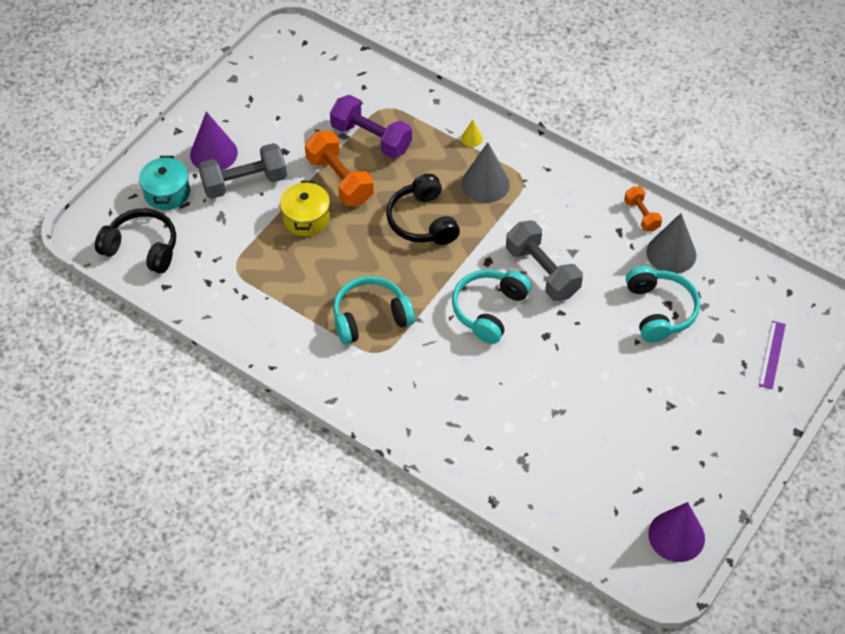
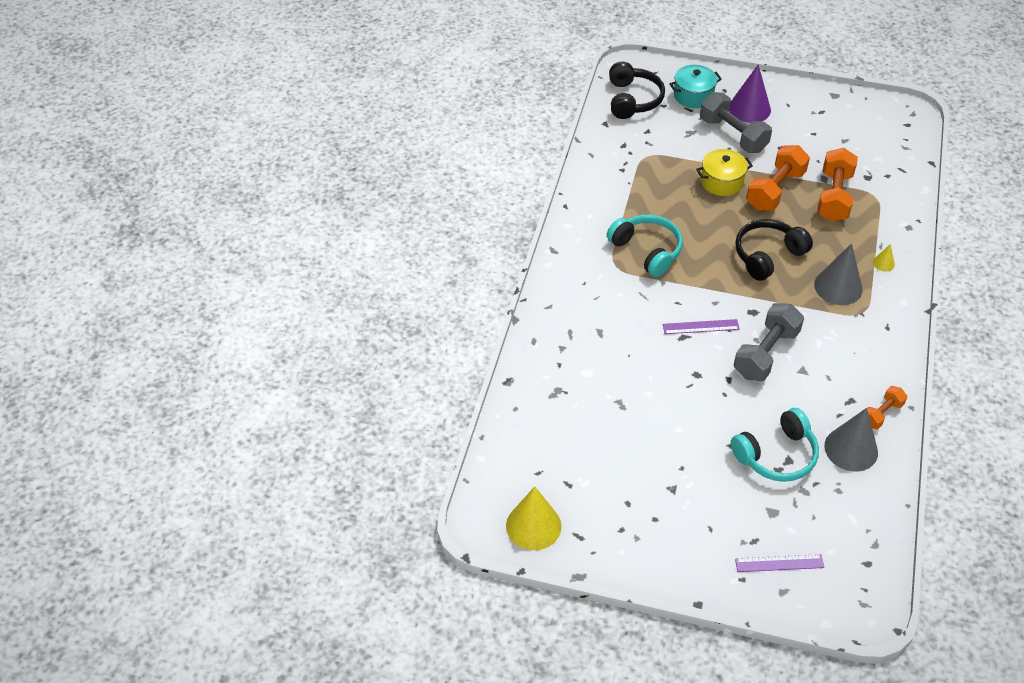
camera: 70 degrees right, 5 degrees down
(371, 138) = (834, 197): purple dumbbell -> orange dumbbell
(489, 310) = (700, 326): turquoise headphones -> purple ruler
(676, 536) = (533, 525): purple cone -> yellow cone

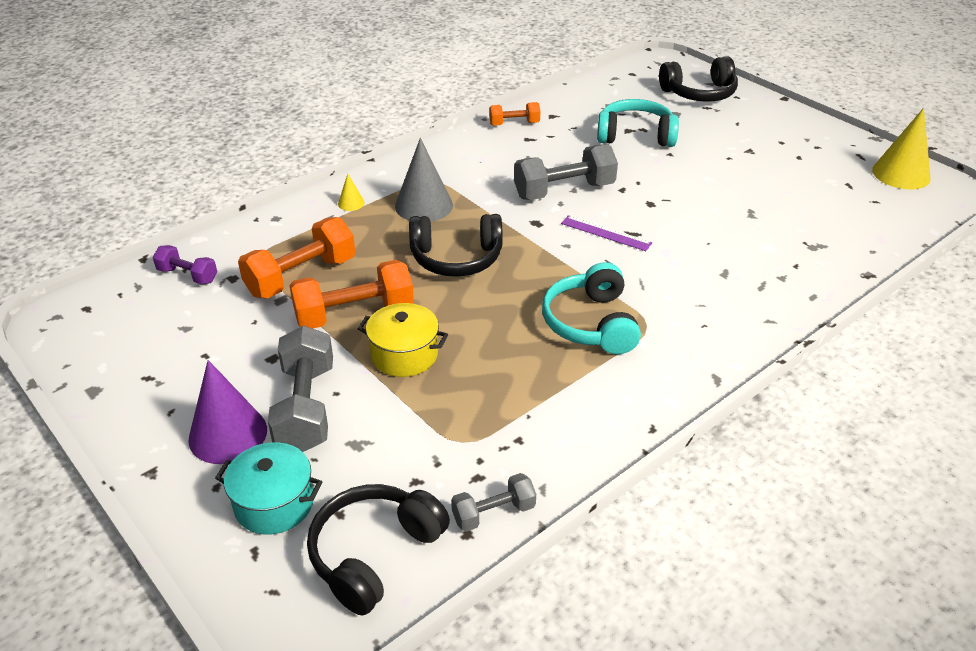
camera: 145 degrees left, 10 degrees down
(602, 135) = (493, 513): none -> grey dumbbell
(779, 563) = (699, 93): purple ruler -> black headphones
(851, 449) = (568, 117): grey cone -> none
(892, 166) = (188, 275): none -> purple dumbbell

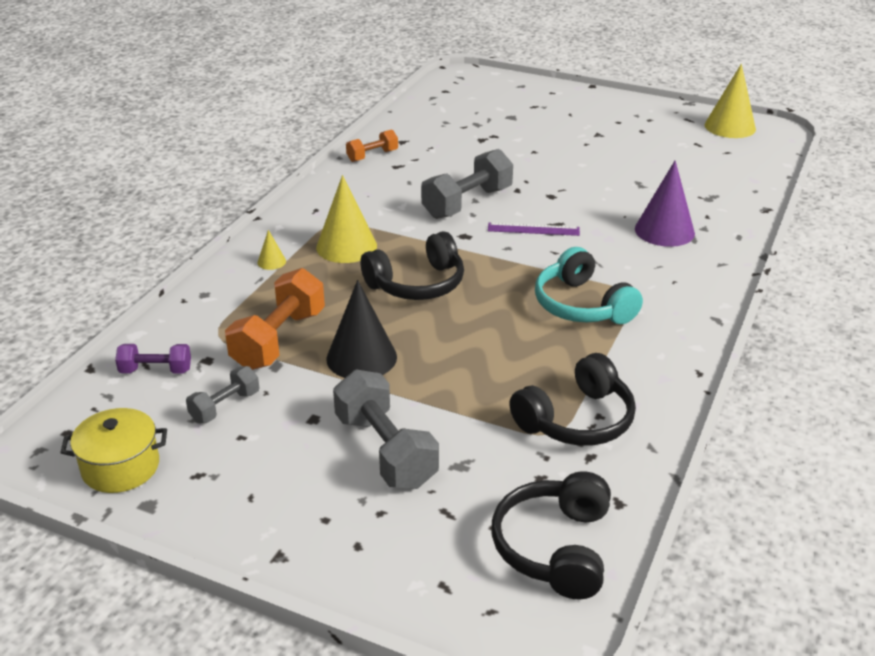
camera: 25 degrees left, 5 degrees down
(228, 434) = (328, 497): purple cone -> purple cone (664, 231)
(274, 503) = (427, 540): turquoise pot -> none
(354, 314) = (361, 357): orange dumbbell -> black cone
(404, 355) = (439, 378): yellow pot -> yellow pot (121, 467)
(424, 205) = (346, 246): grey cone -> yellow cone
(493, 513) = (627, 479): grey dumbbell -> grey dumbbell (225, 406)
(635, 135) = (492, 142): turquoise headphones -> none
(699, 93) = (518, 96): black headphones -> black headphones (576, 420)

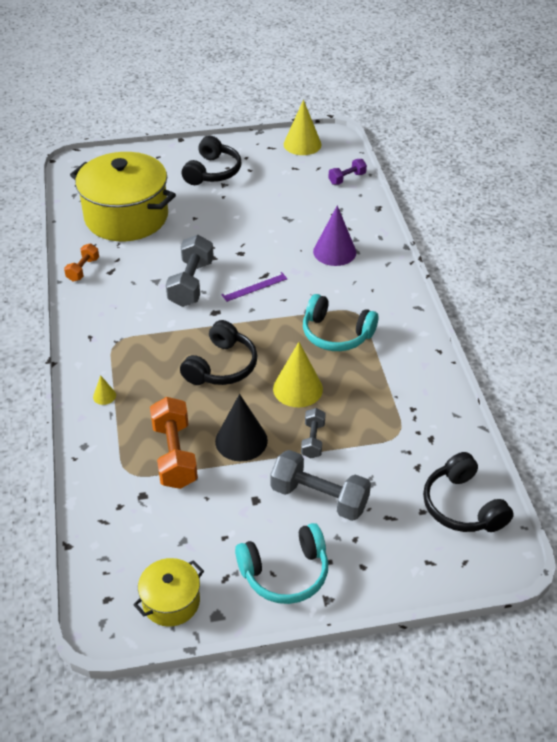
camera: 35 degrees left, 10 degrees up
(156, 370) = (116, 522): purple dumbbell -> purple dumbbell (347, 178)
(225, 406) = (191, 522): grey dumbbell -> grey dumbbell (313, 440)
(264, 504) = (285, 572): none -> turquoise headphones
(346, 246) = (144, 358): yellow cone -> yellow cone (298, 388)
(463, 129) = (126, 217): none -> yellow pot
(576, 420) = (403, 418): black headphones -> black headphones (212, 172)

